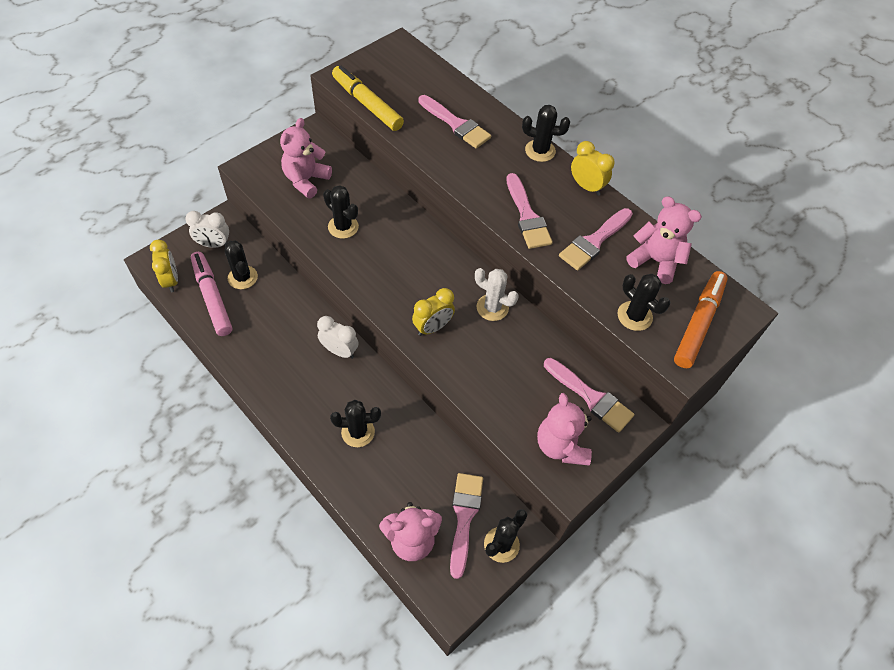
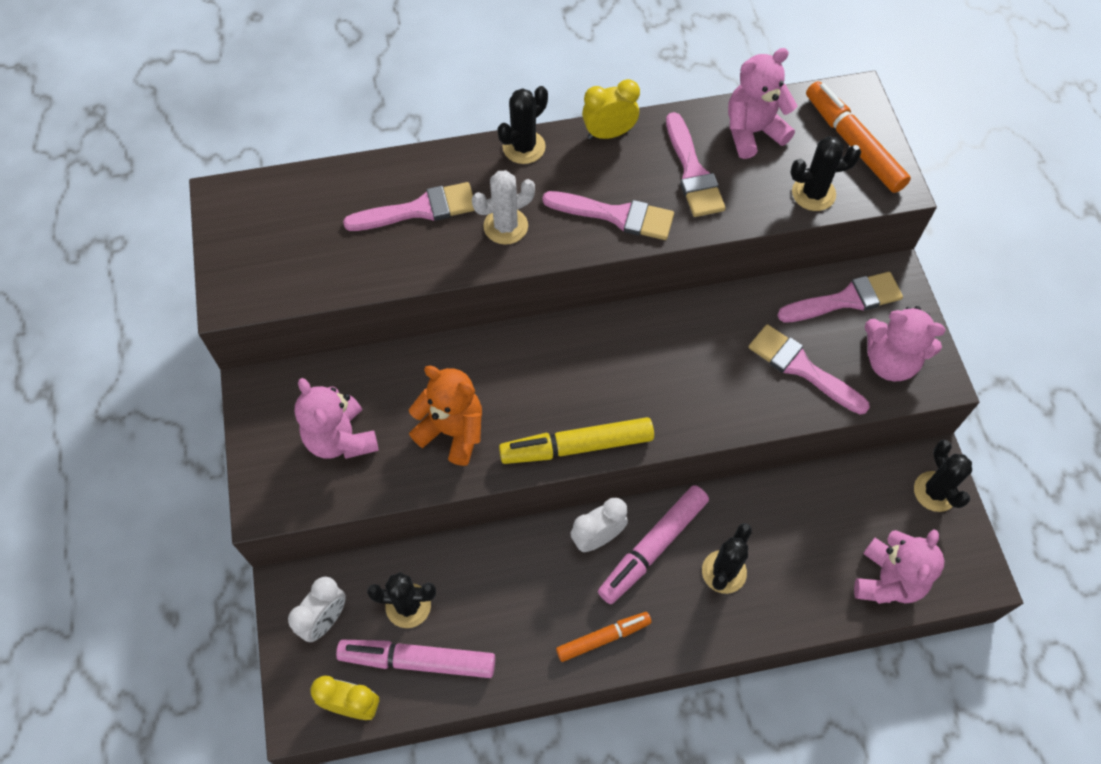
camera: 55 degrees left, 5 degrees up
(275, 384) = (603, 638): none -> orange marker
(343, 227) = (452, 431): black cactus -> orange teddy bear
(351, 384) = (653, 547): none -> pink marker
(367, 104) = (310, 291): yellow marker -> yellow marker (576, 446)
(432, 327) = (669, 407): yellow clock -> none
(464, 517) = (886, 512): pink brush -> pink brush (801, 368)
(492, 307) = (677, 330): white cactus -> white cactus (505, 226)

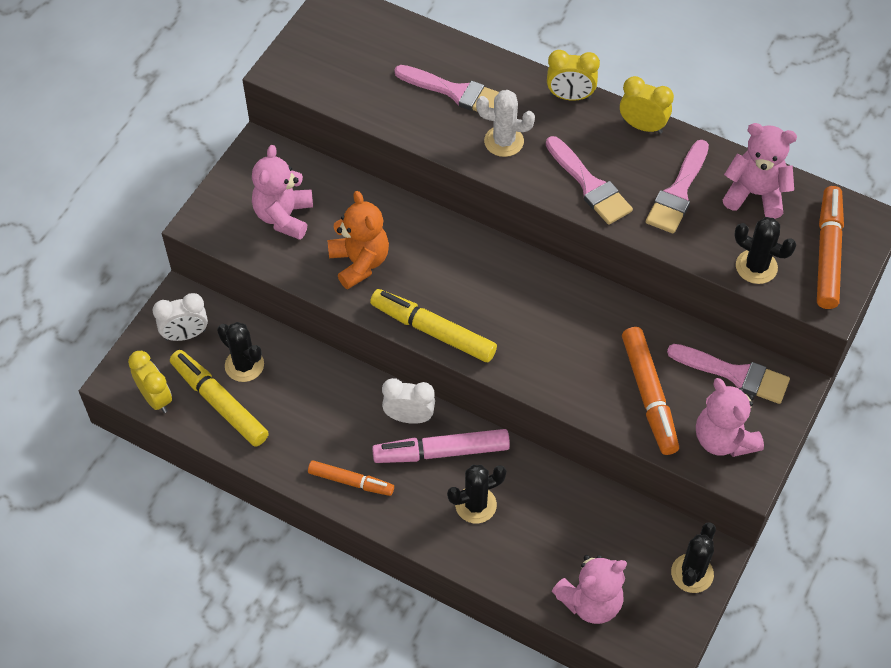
camera: 40 degrees right, 5 degrees down
(418, 660) = (219, 403): pink marker -> yellow marker
(524, 147) = (570, 96): black cactus -> yellow clock
(801, 368) = (649, 395): pink brush -> orange marker

